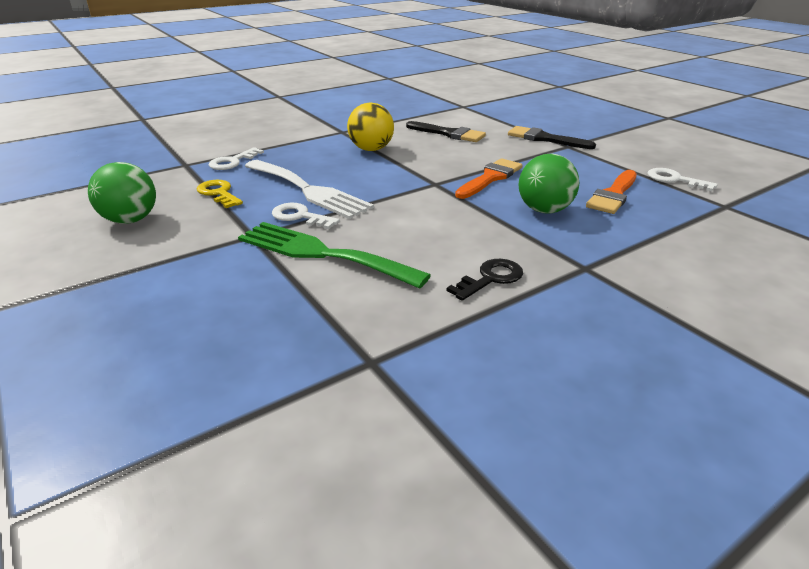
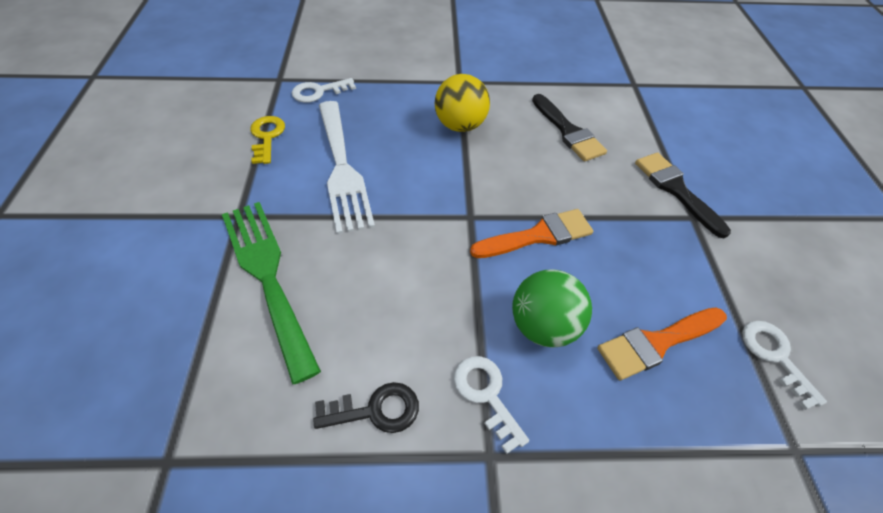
camera: 30 degrees right, 20 degrees up
(130, 220) = (173, 144): green ball -> none
(300, 216) = (299, 207): white key -> white key (486, 395)

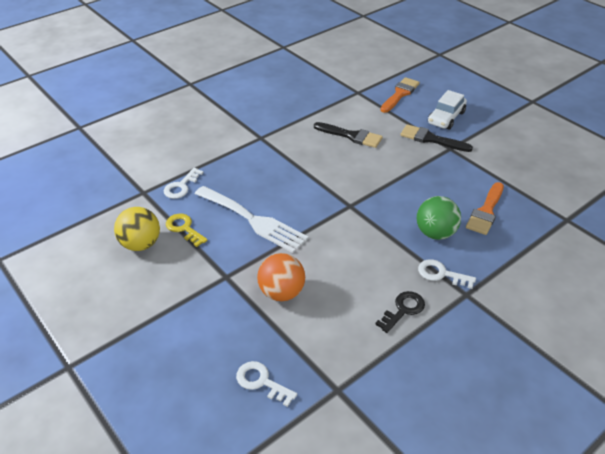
camera: 35 degrees left, 10 degrees down
(267, 275) = (282, 292): green fork -> orange ball
(460, 125) = (291, 162): yellow ball -> yellow ball (141, 244)
(538, 235) = (392, 196): orange brush -> orange brush (400, 94)
(729, 172) = (446, 118): none -> white car
(774, 356) = (532, 189): white key -> white key (261, 382)

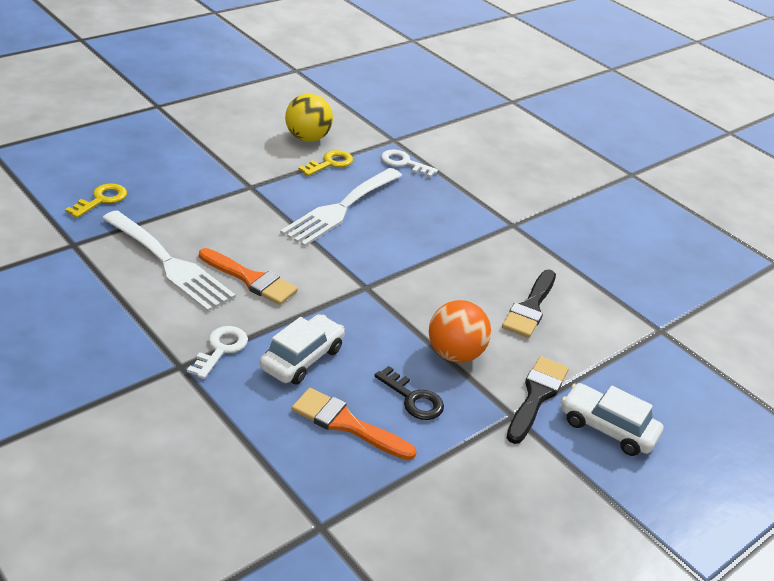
camera: 85 degrees right, 5 degrees down
(261, 382) = (101, 200): white key -> yellow key
(282, 292) = (217, 220): orange ball -> orange ball (455, 354)
(350, 316) = (170, 264): none -> white fork
(400, 94) = (670, 380): orange brush -> orange brush (251, 279)
(403, 310) = (168, 306): black key -> black key (413, 398)
(435, 233) = (302, 358): green ball -> white car

